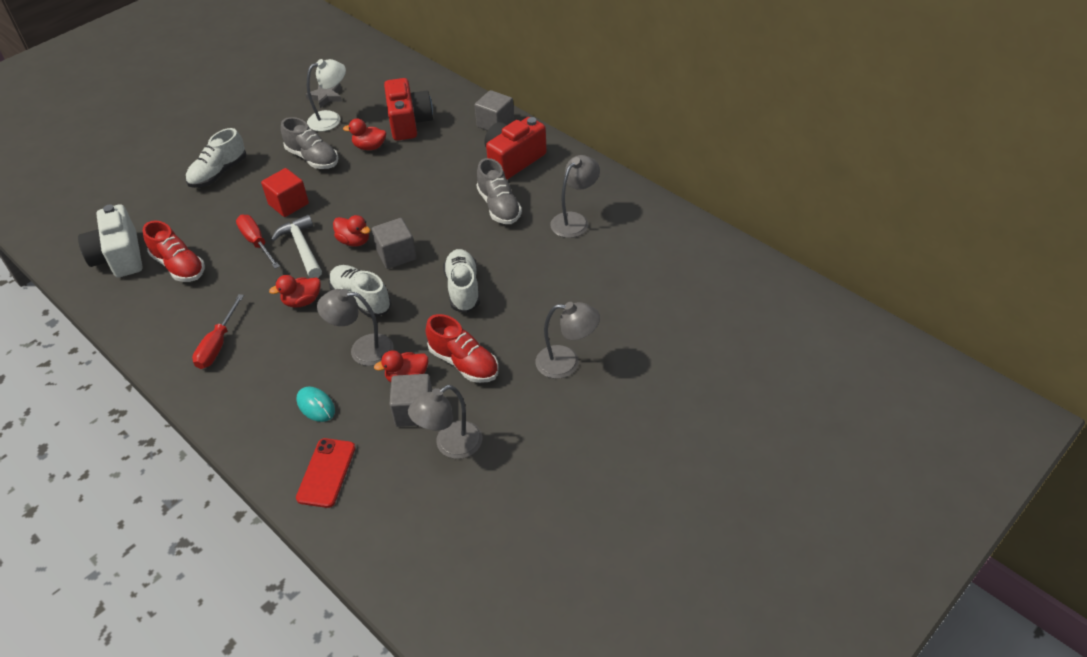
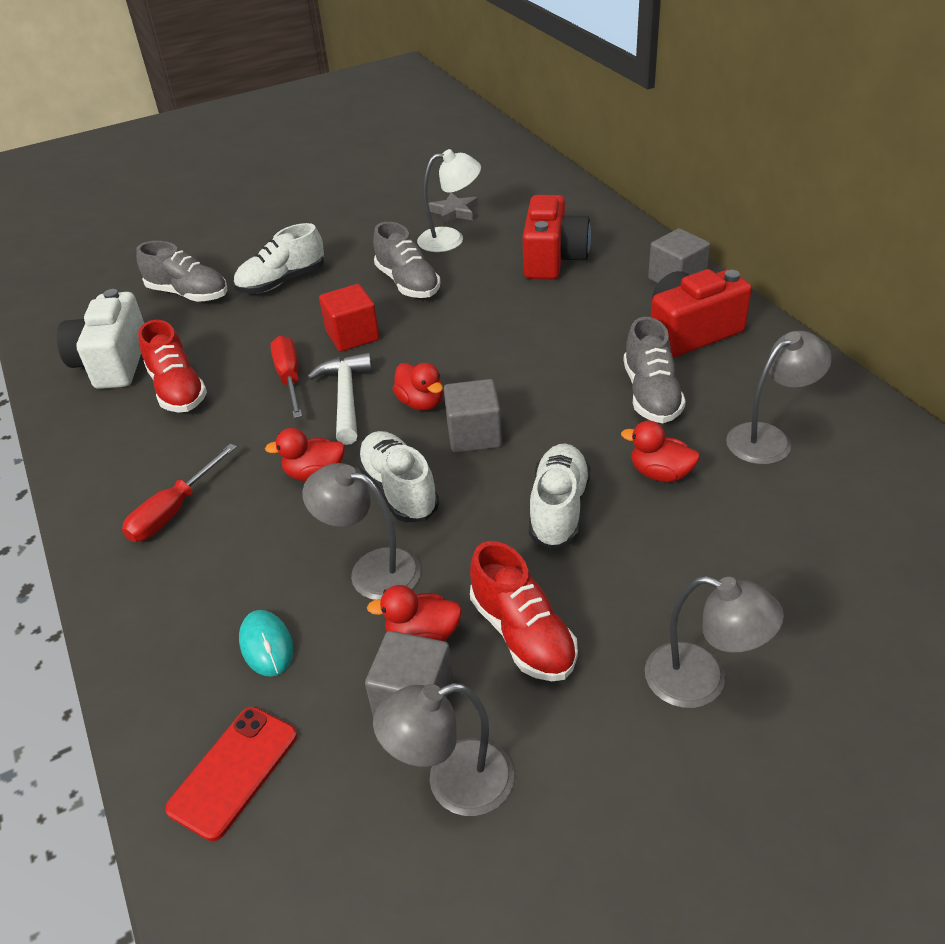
camera: 20 degrees right, 5 degrees down
(150, 195) = (188, 294): none -> grey shoe
(369, 147) = (489, 281): red duck -> red duck (660, 473)

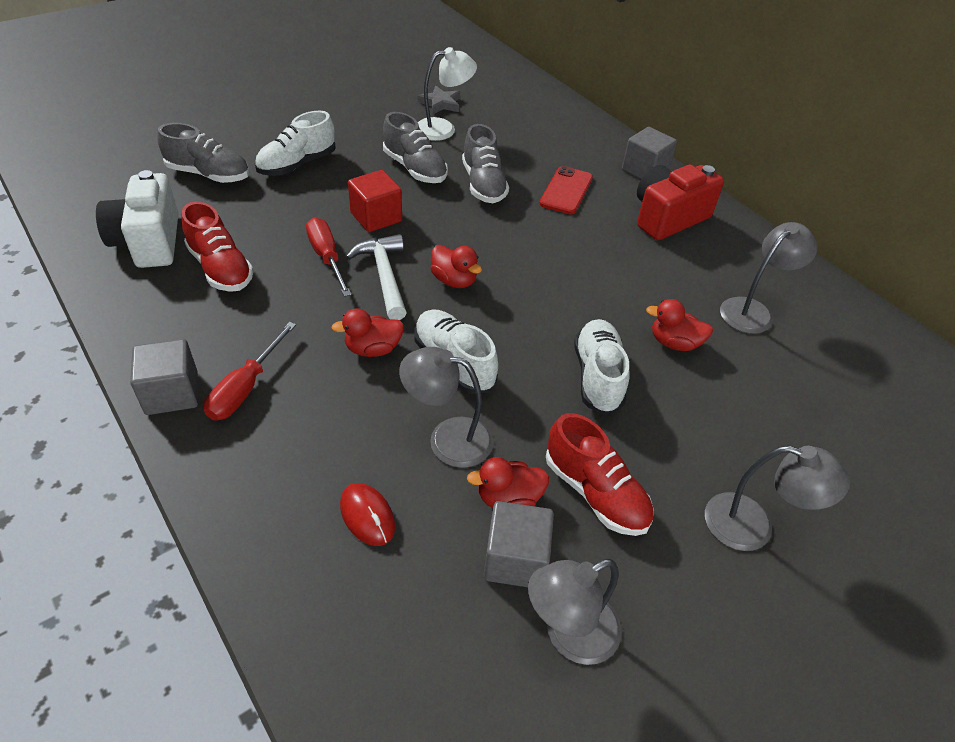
camera: 15 degrees left, 5 degrees up
(234, 772) = (366, 641): red phone -> red phone (566, 191)
(266, 645) = (367, 516): turquoise mouse -> red mouse
(474, 435) = (508, 310): grey cube -> grey cube (172, 393)
(553, 259) = (537, 149): red camera -> none
(651, 394) = (649, 272): grey shoe -> grey shoe (483, 184)

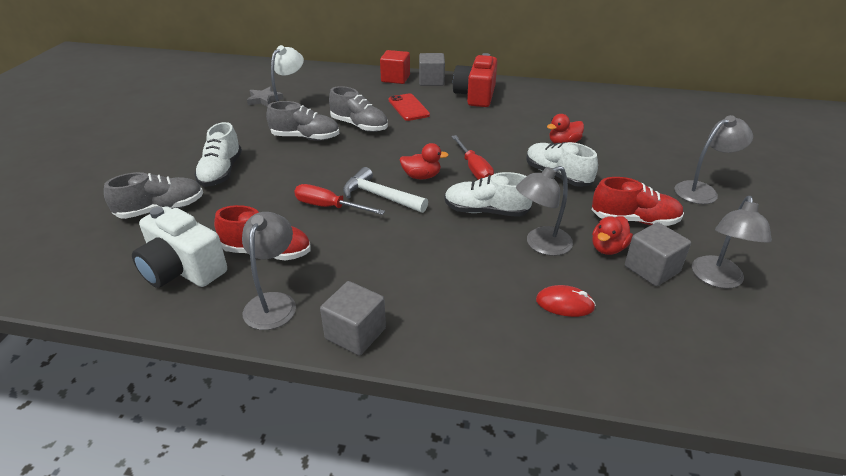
camera: 40 degrees left, 10 degrees down
(245, 388) = (397, 298): red screwdriver -> red screwdriver (474, 169)
(373, 349) = (435, 232): red duck -> none
(376, 217) = (324, 172): red cube -> red cube (395, 78)
(753, 310) = (571, 113): grey lamp -> grey lamp (273, 302)

